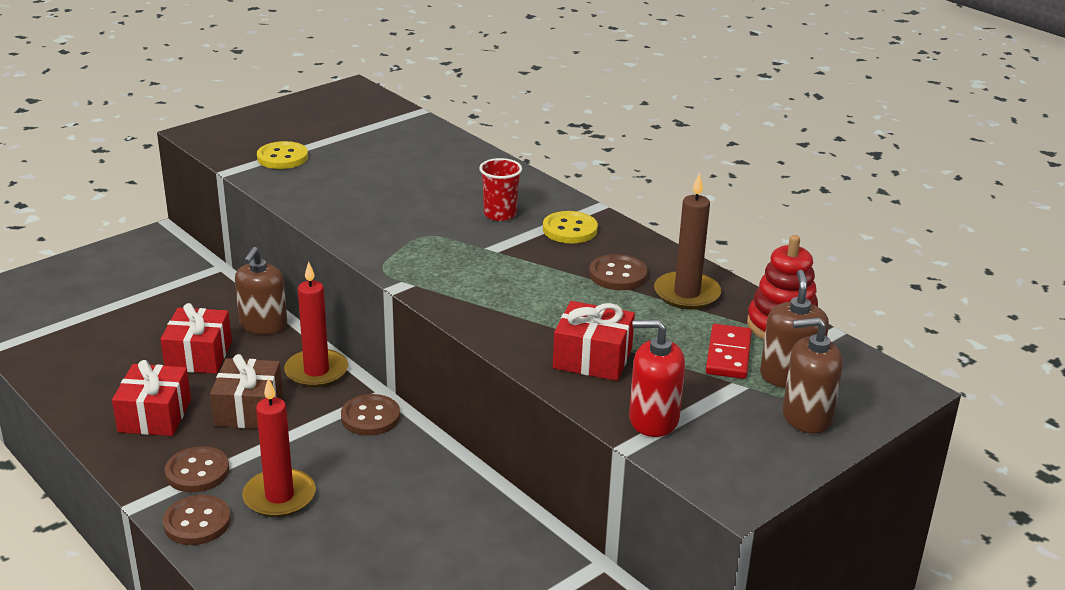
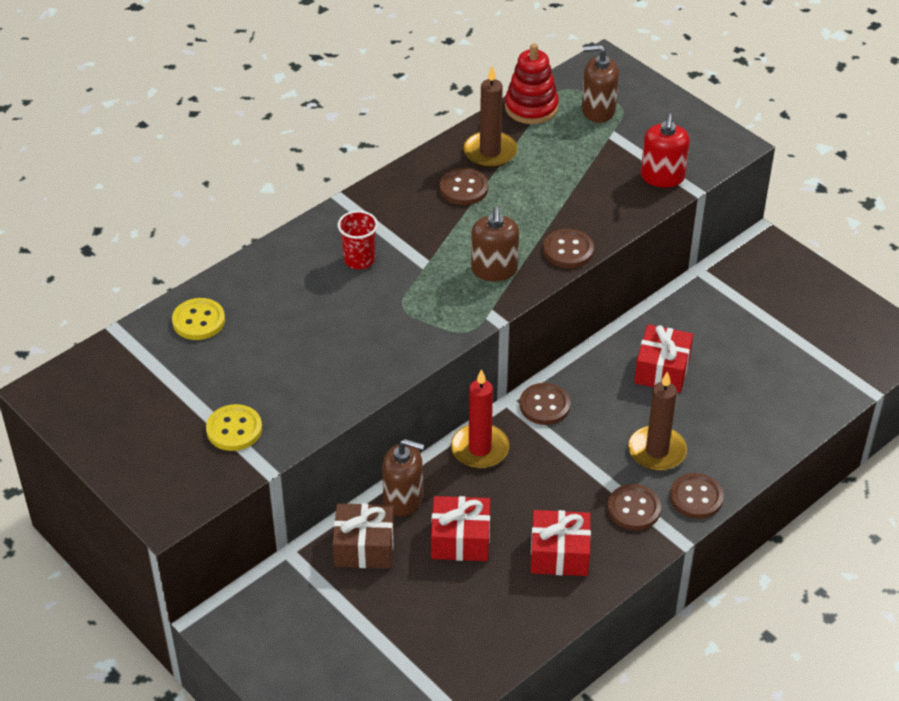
camera: 90 degrees left, 15 degrees up
(248, 409) = (542, 488): brown gift -> brown gift (364, 547)
(279, 496) = (657, 451): red candle -> brown candle
(507, 338) = (568, 250): none -> brown button
(570, 230) = (386, 215): yellow button -> yellow button (198, 321)
(592, 358) = (590, 205): red gift -> red gift (662, 370)
(728, 355) = (574, 137): red domino -> none
(806, 416) = (645, 107): brown soap dispenser -> brown soap dispenser (494, 270)

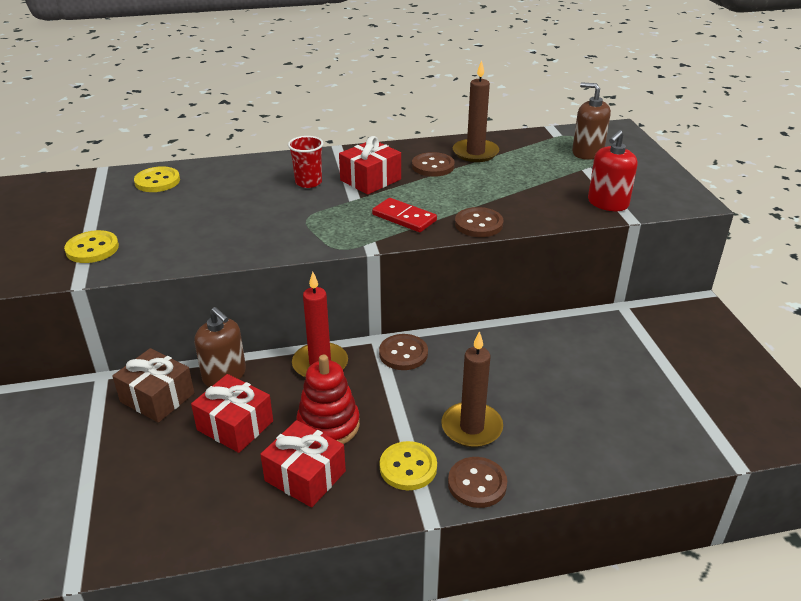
camera: 30 degrees right, 10 degrees down
(494, 270) = (404, 218): brown soap dispenser -> red domino
(531, 107) = (533, 138): red stacking toy -> red stacking toy (328, 425)
(634, 509) = (408, 467): brown button -> yellow button
(662, 370) = (530, 365): red gift -> red gift (370, 180)

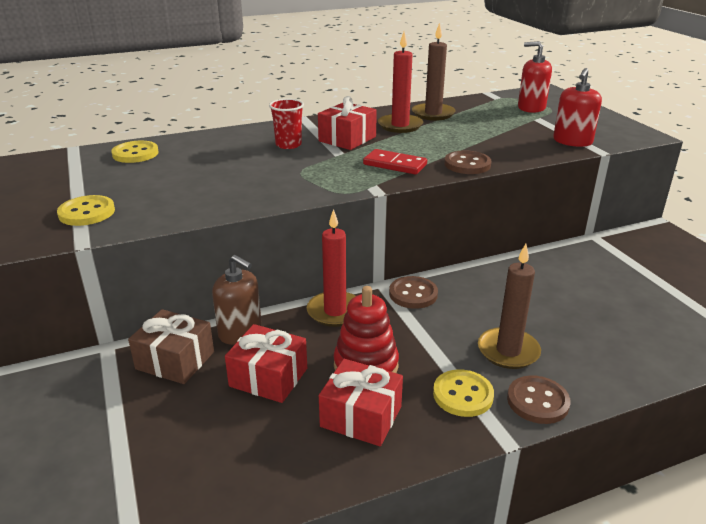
camera: 10 degrees left, 5 degrees down
(433, 166) = (400, 125): brown button -> red candle
(587, 152) = (531, 108): brown soap dispenser -> red soap dispenser

